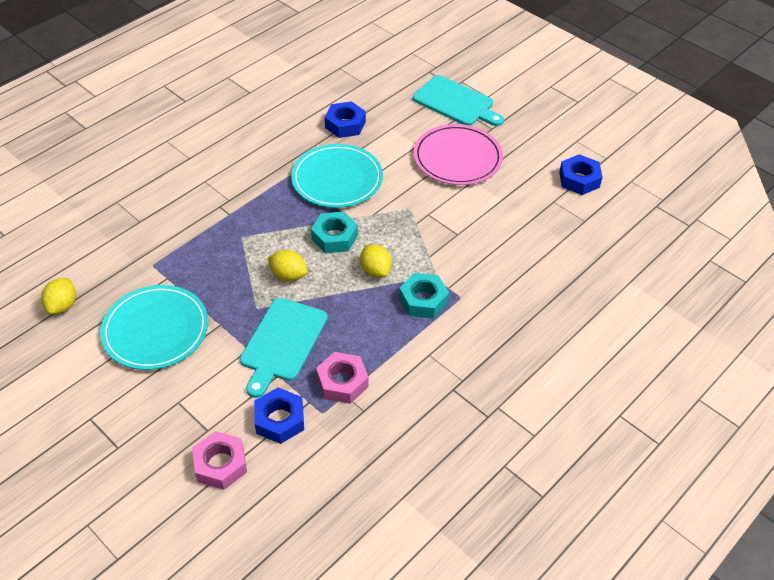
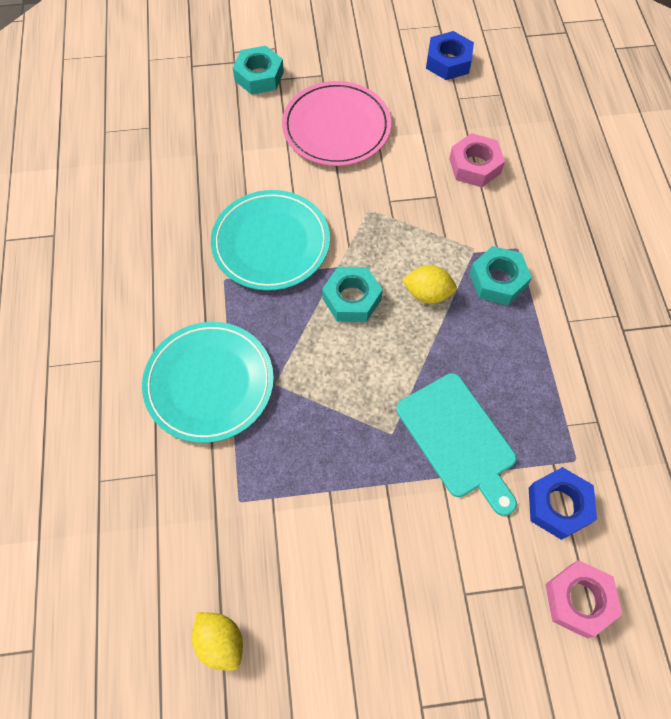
camera: 50 degrees left, 15 degrees up
(155, 330) = (343, 556): turquoise plate -> turquoise plate (209, 383)
(288, 275) = (369, 374): yellow lemon -> none
(342, 382) = (550, 417): pink nut -> pink nut (475, 166)
(345, 124) = (197, 184): blue nut -> none
(456, 102) = (259, 76): turquoise cutting board -> turquoise nut

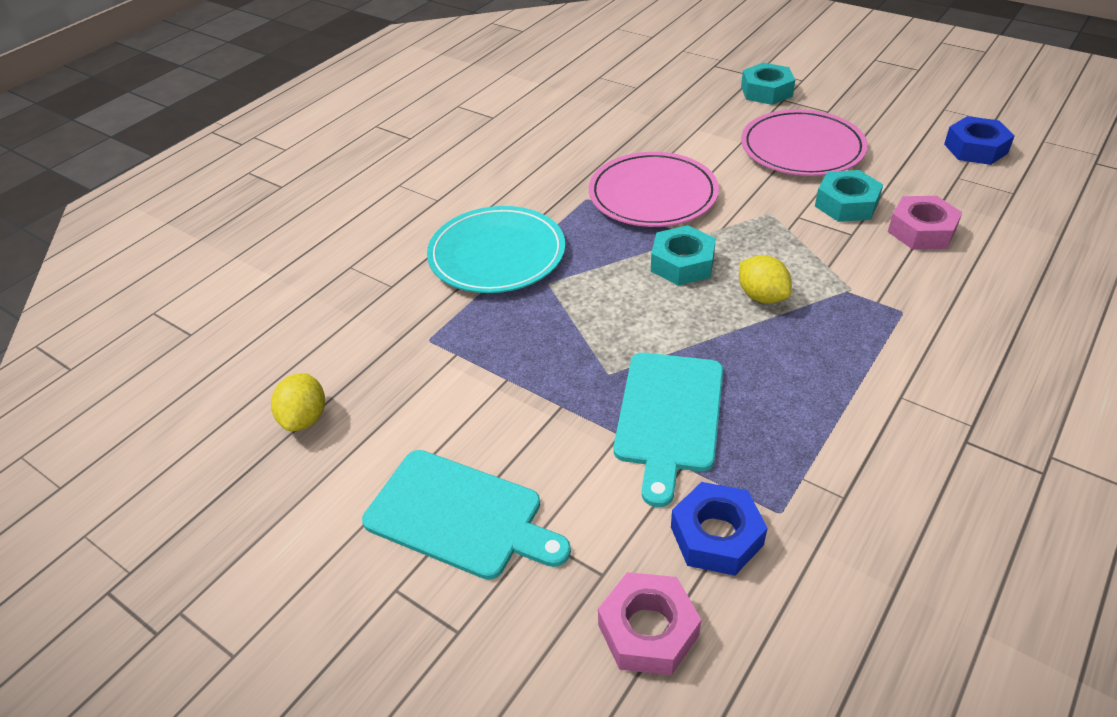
camera: 45 degrees right, 20 degrees down
(271, 243) = (653, 194): turquoise plate -> pink plate
(407, 621) = (460, 516): none -> turquoise cutting board
(498, 280) = (851, 324): turquoise nut -> turquoise nut (846, 204)

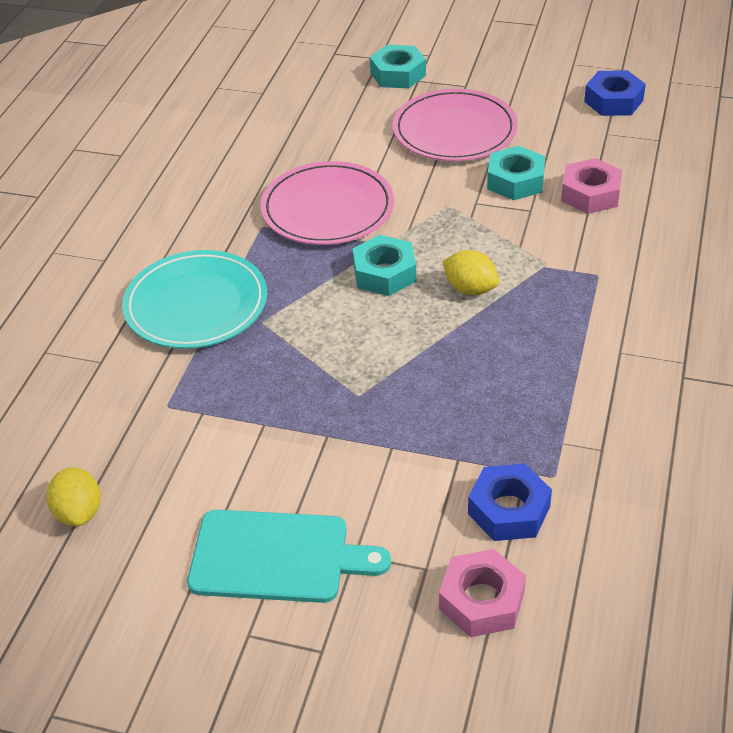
camera: 20 degrees left, 0 degrees up
(669, 416) = (429, 420): turquoise cutting board -> none

